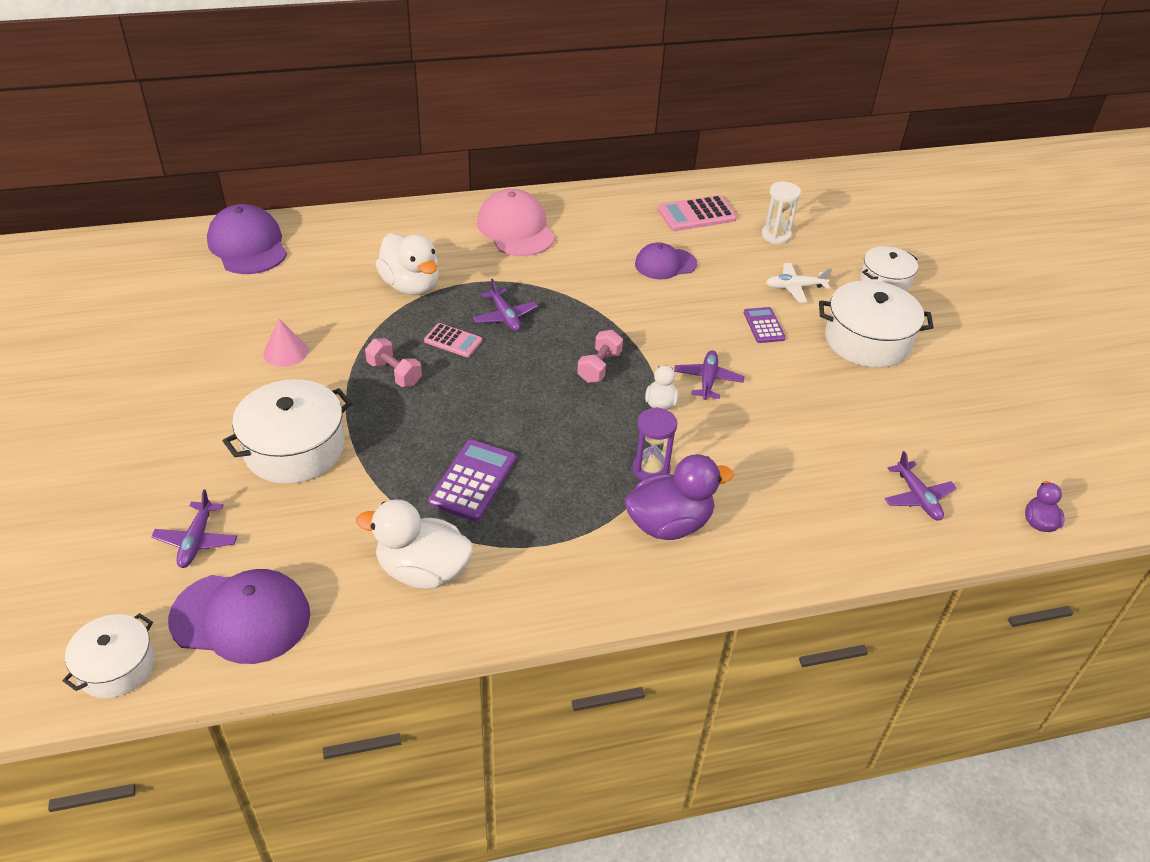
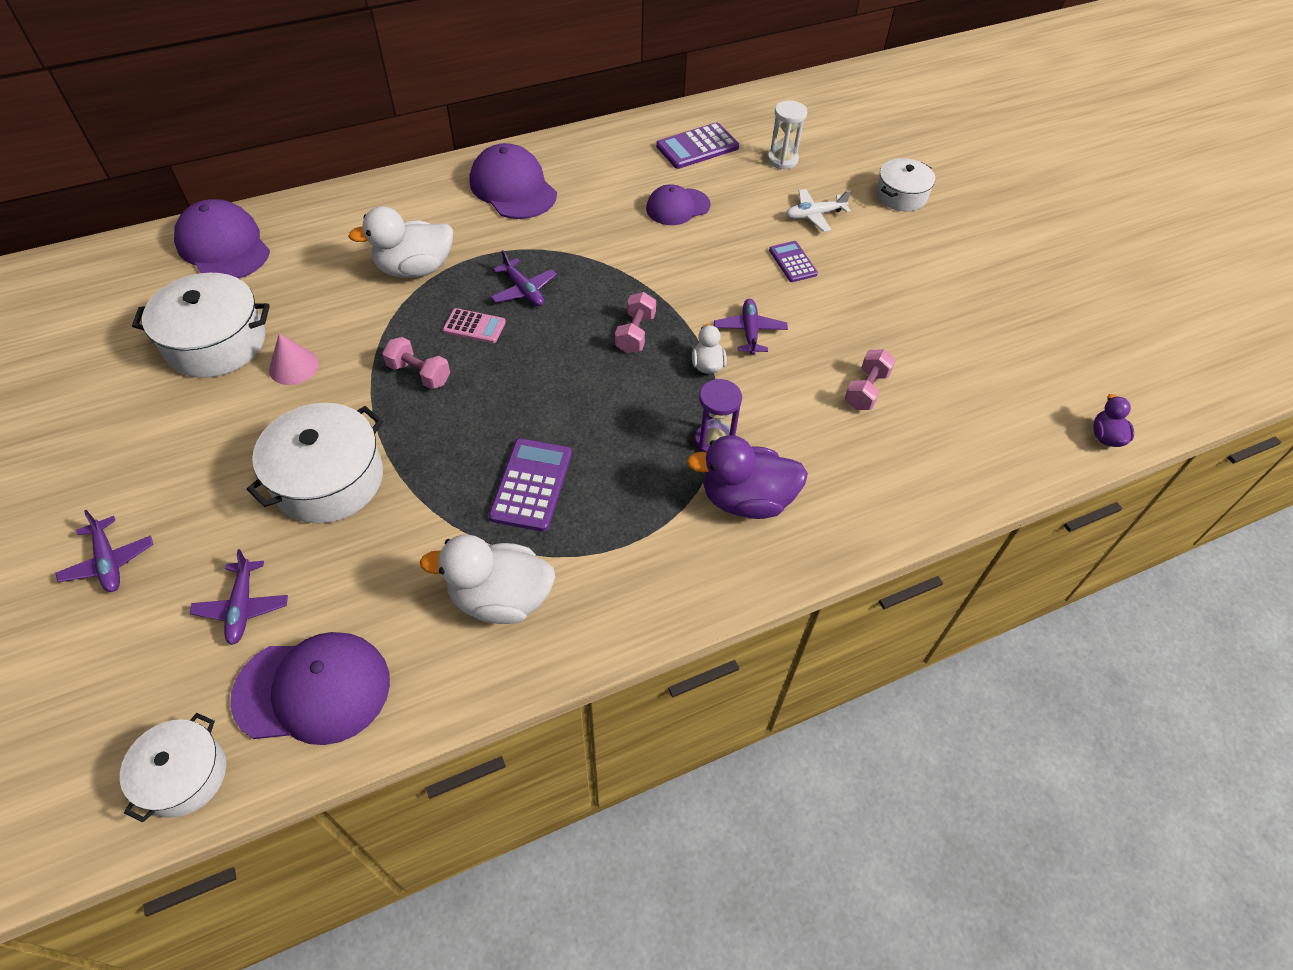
camera: 10 degrees left, 10 degrees up
(411, 286) = (415, 269): white duck -> white duck turned 120 degrees clockwise
(516, 229) = (513, 188): pink cap -> purple cap
(669, 524) = (746, 500): purple duck -> purple duck turned 150 degrees counterclockwise
(696, 214) = (697, 147): pink calculator -> purple calculator
(808, 446) = (866, 390): none -> pink dumbbell
(867, 340) = (898, 263): white pot -> white pot (216, 342)
(917, 497) = (985, 429): purple plane -> purple plane (109, 562)

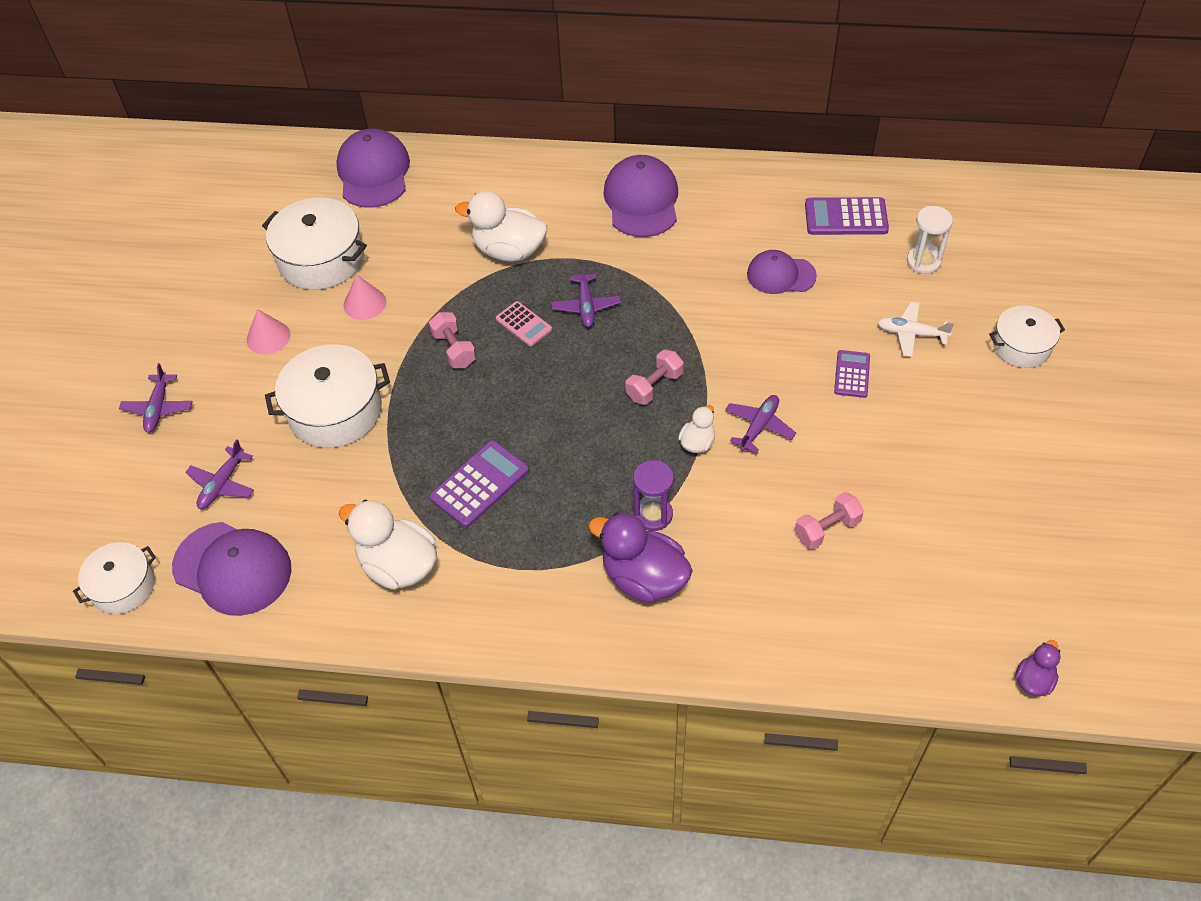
camera: 35 degrees right, 0 degrees up
(202, 438) = (268, 337): none -> pink cone

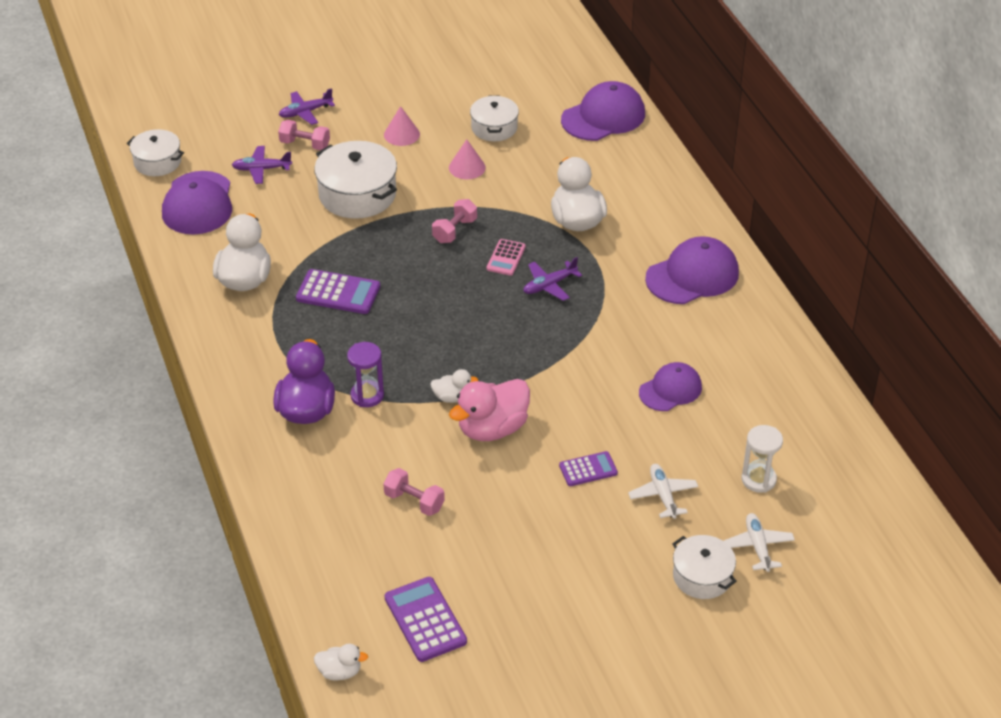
camera: 60 degrees right, 10 degrees down
(321, 259) = (494, 128): white pot -> white pot, size x0.62
(654, 386) = (493, 353): pink dumbbell -> pink dumbbell (305, 144)
(759, 427) = (492, 428): purple plane -> pink duck
(781, 275) = (670, 390): purple cap -> purple cap turned 75 degrees clockwise
(846, 217) = (774, 411): purple calculator -> purple calculator (425, 620)
(1002, 295) = (758, 546): none -> white plane
(1033, 680) = (340, 672): purple duck -> white duck

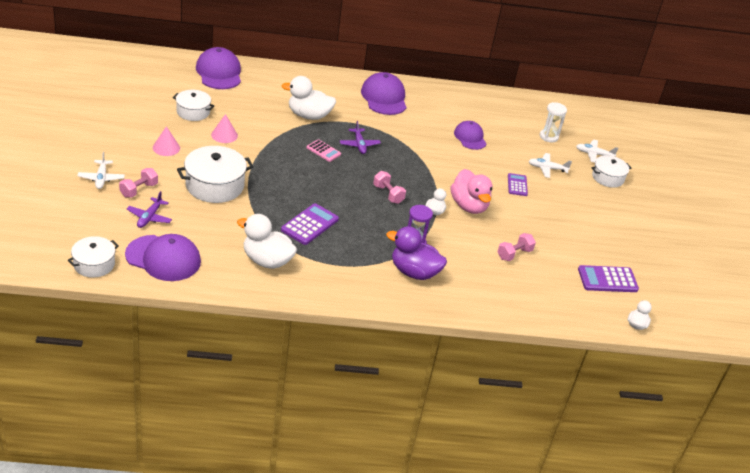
camera: 75 degrees left, 5 degrees down
(305, 112) = (101, 178): purple plane -> white plane
(455, 231) = (283, 160): pink dumbbell -> pink dumbbell (388, 194)

